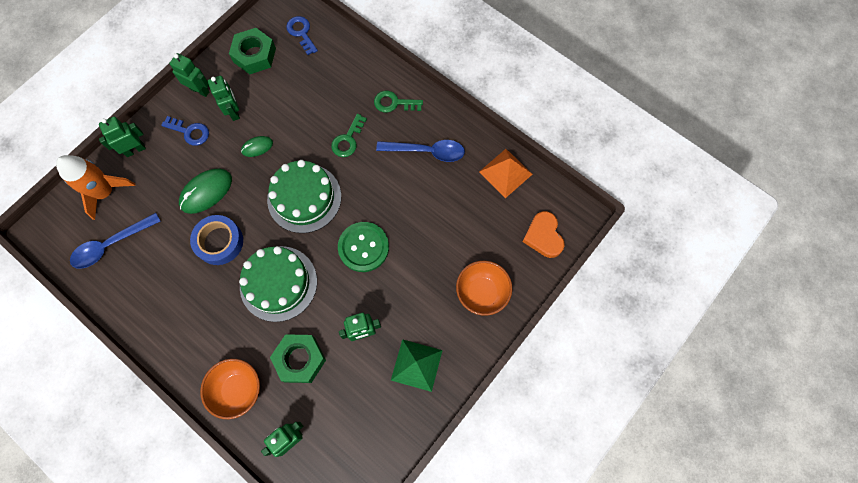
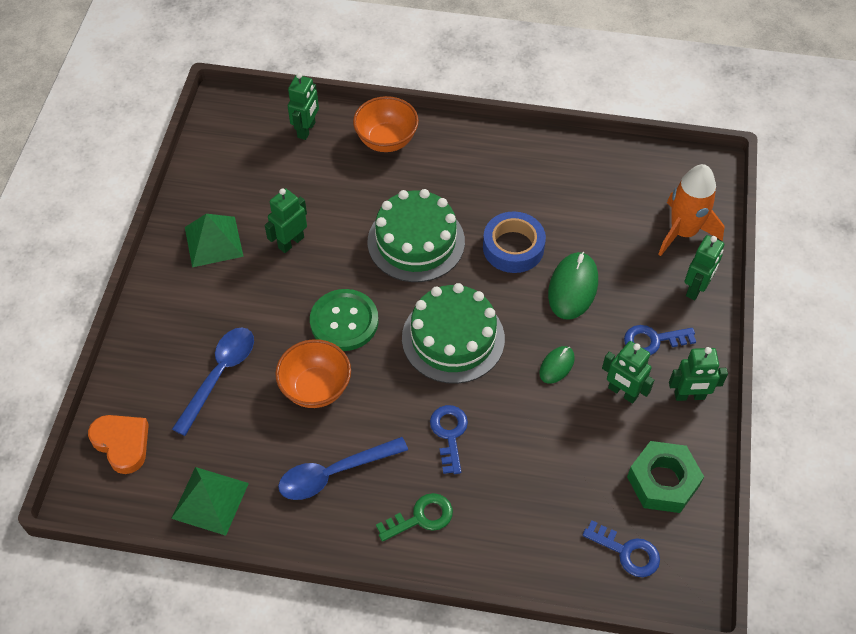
camera: 150 degrees right, 15 degrees down
(111, 245) = (625, 190): blue spoon -> blue spoon (219, 375)
(300, 359) = (342, 190): green nut -> none
(348, 140) = (449, 434): green key -> blue key
(482, 293) = (173, 343): orange bowl -> orange bowl (316, 388)
(505, 172) = (210, 500): orange pyramid -> green pyramid

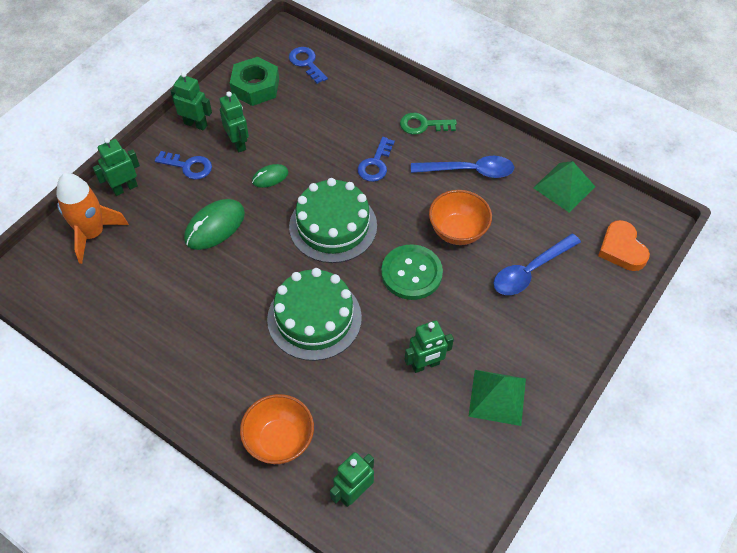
camera: 155 degrees left, 0 degrees up
(513, 247) = (237, 278): blue tape -> none

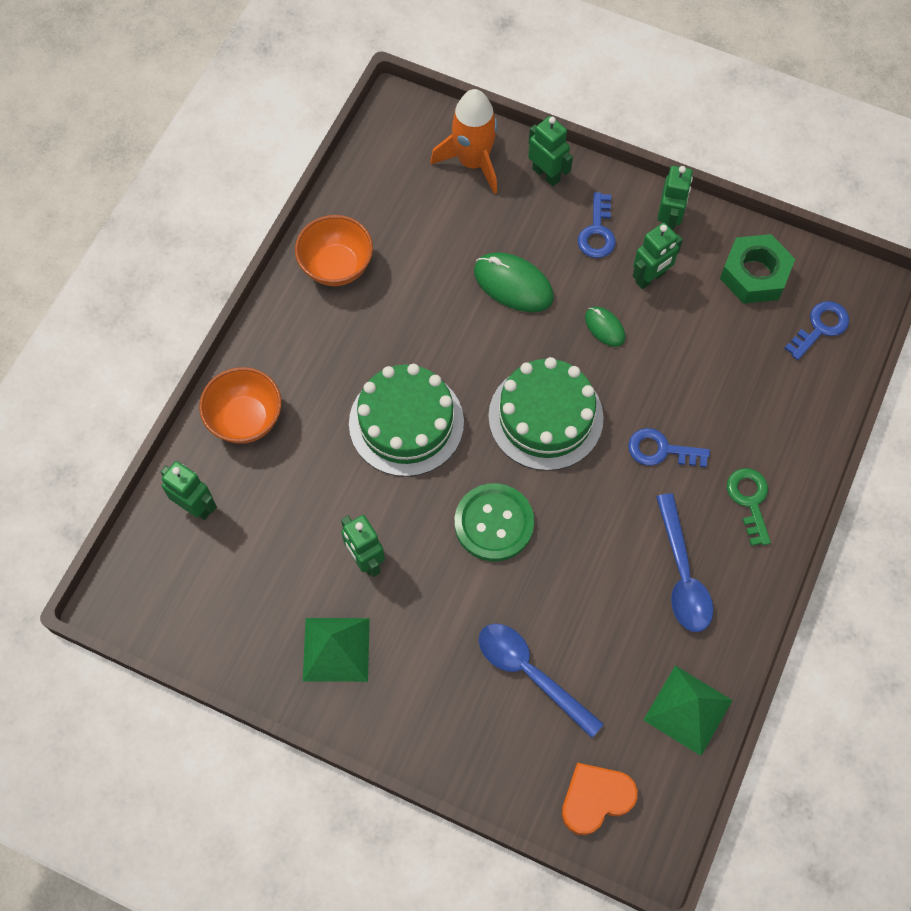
camera: 80 degrees right, 10 degrees up
(457, 231) = (573, 571): orange bowl -> orange bowl (336, 266)

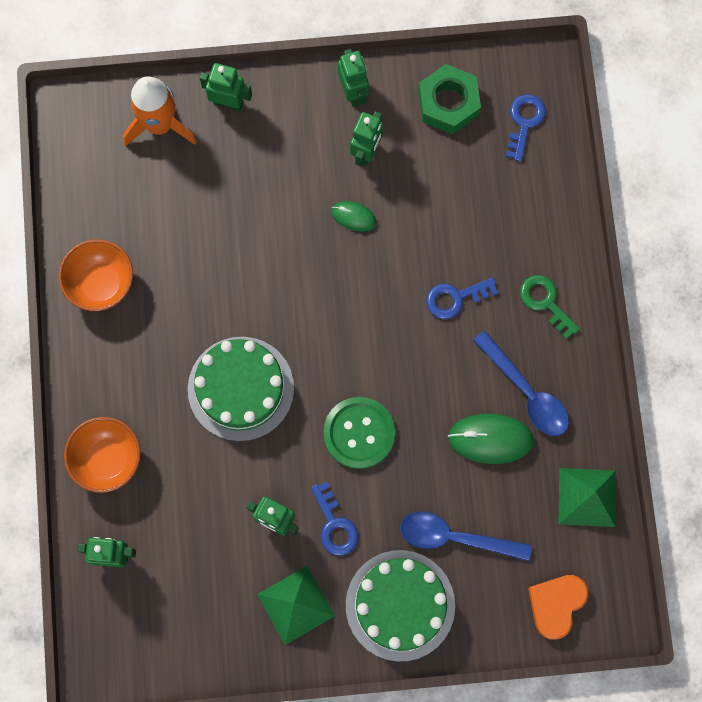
camera: 30 degrees left, 10 degrees up
(513, 284) = (258, 219): green mouse -> green mouse (490, 439)
(545, 417) = (349, 321): green cake -> green cake (400, 605)
(597, 232) = (300, 134): blue key -> blue key (334, 525)

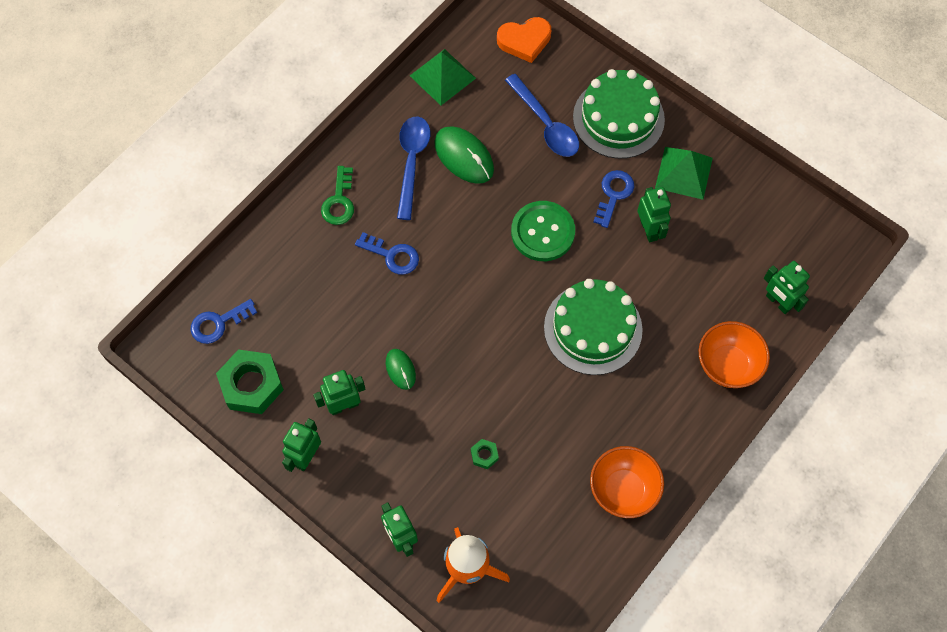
camera: 135 degrees left, 10 degrees down
(227, 213) = (484, 455): none -> green nut

